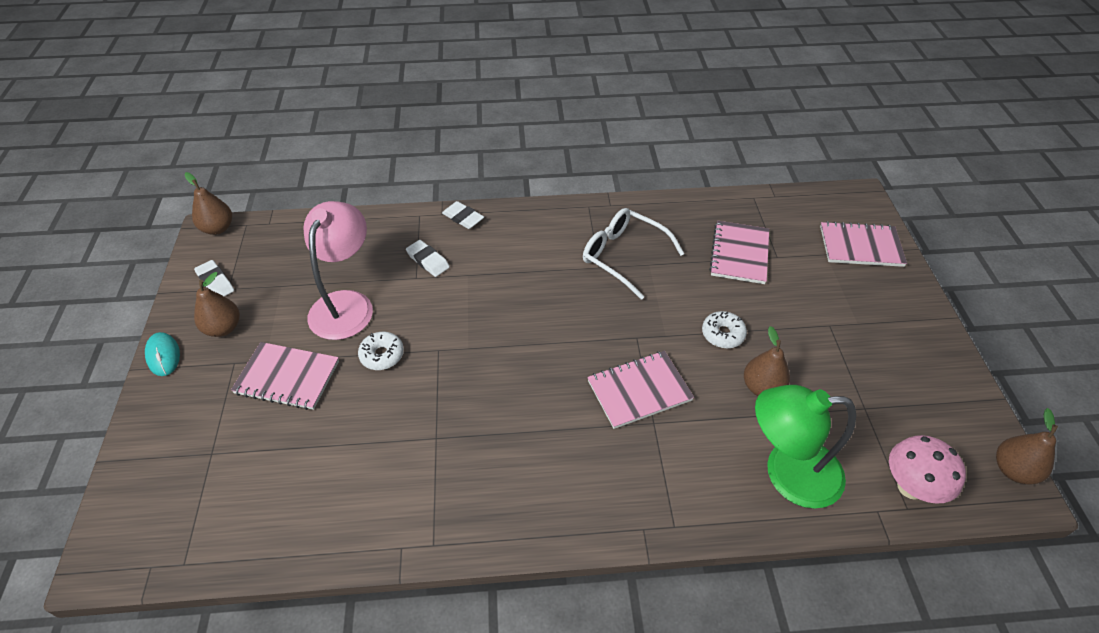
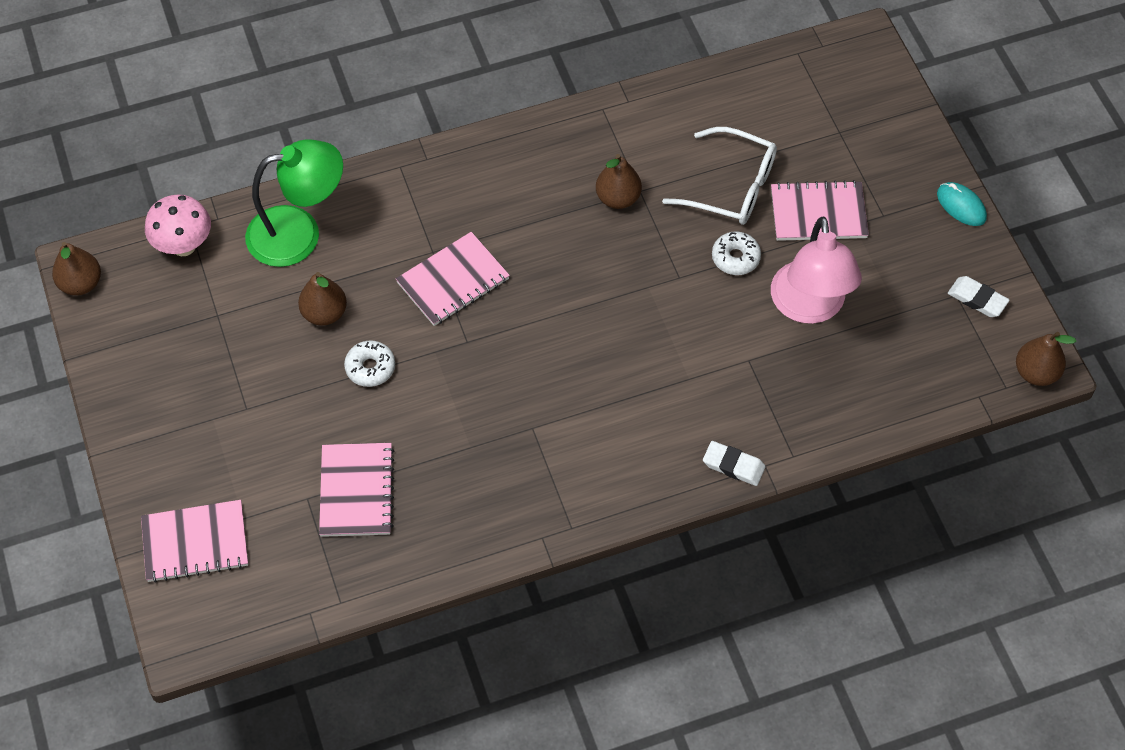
camera: 165 degrees right, 10 degrees up
(223, 328) = (923, 248): brown pear -> brown pear (618, 198)
(428, 261) = (746, 387): white eraser -> none
(623, 256) = (505, 452): white glasses -> white glasses (731, 187)

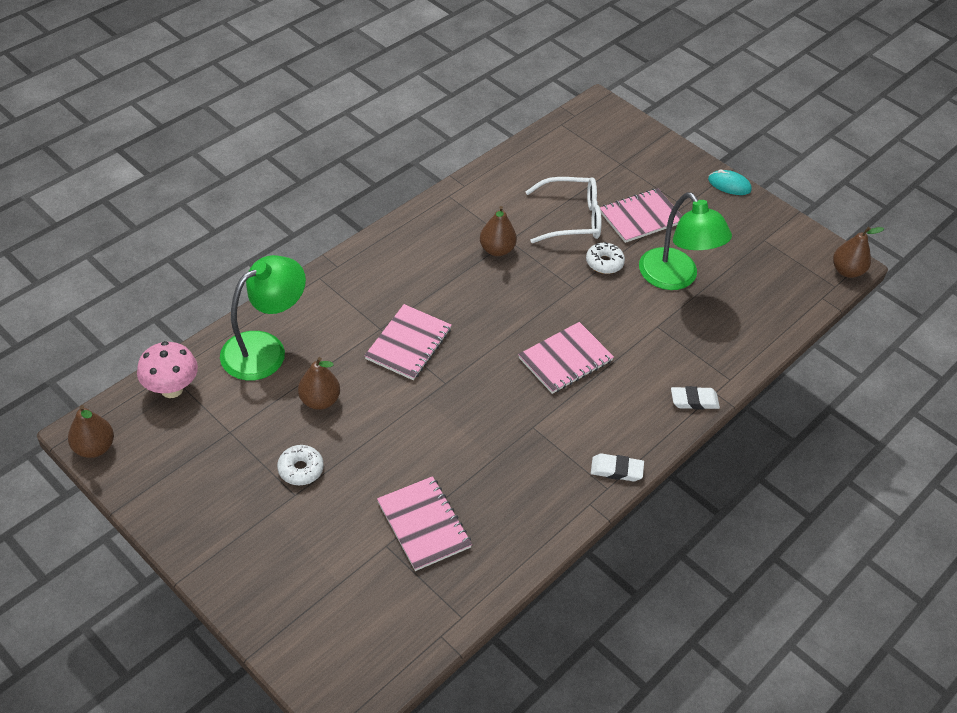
camera: 30 degrees left, 10 degrees down
(195, 542) = (310, 618): pink notebook -> pink notebook (565, 359)
(370, 368) = (380, 428): white donut -> white donut (300, 469)
(809, 307) = (675, 278): pink lamp -> green lamp
(977, 299) = (779, 238): white eraser -> white eraser (616, 470)

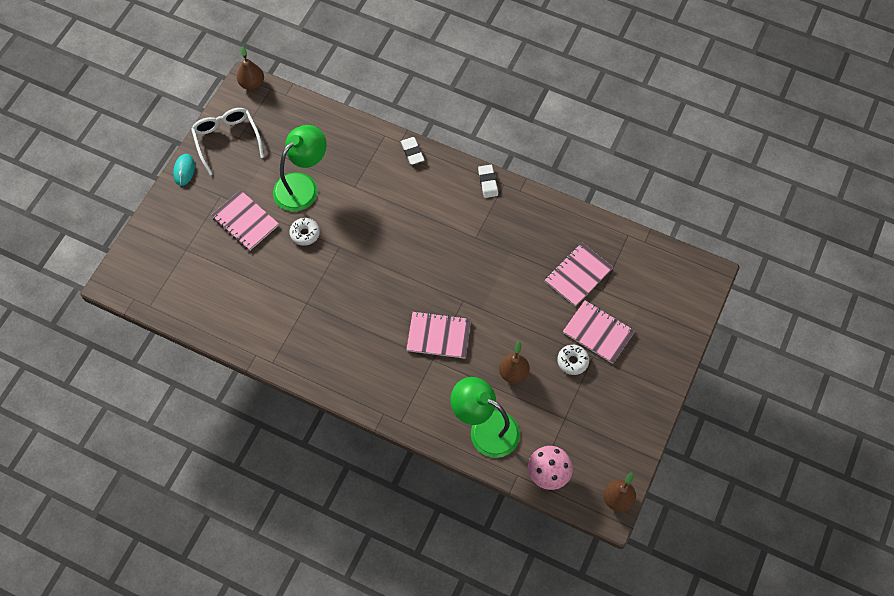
camera: 105 degrees left, 15 degrees up
(496, 250) = (320, 309): brown pear -> none
(565, 359) = (409, 234): pink notebook -> pink notebook (598, 332)
(571, 218) = (265, 267): white glasses -> white glasses (227, 140)

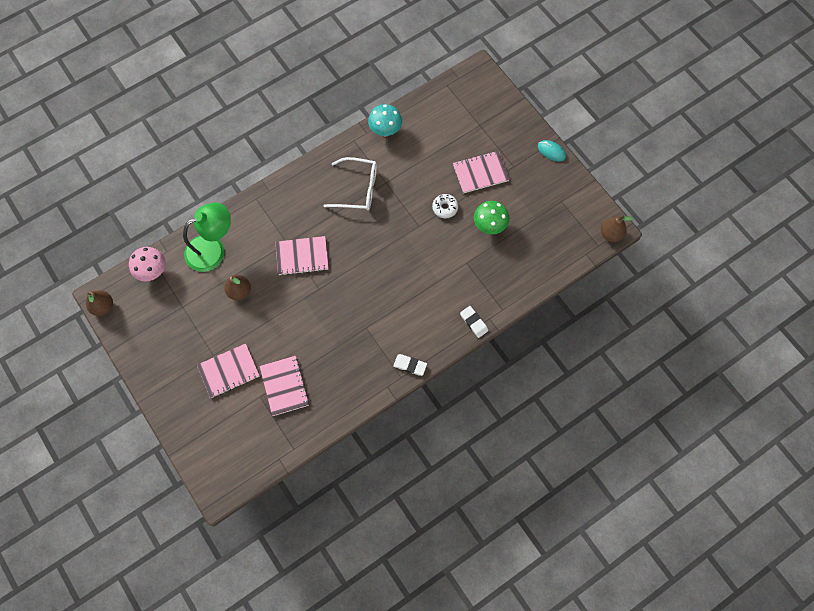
camera: 120 degrees right, 5 degrees up
(227, 140) = (564, 192): white glasses -> white glasses (358, 189)
(242, 337) = (385, 130): none -> turquoise mushroom
(302, 185) = (489, 226): green lamp -> green mushroom
(412, 152) = (473, 322): white eraser -> white eraser turned 45 degrees clockwise
(438, 336) = (302, 256): pink notebook -> pink notebook turned 45 degrees clockwise
(572, 361) = (219, 338): white donut -> none

